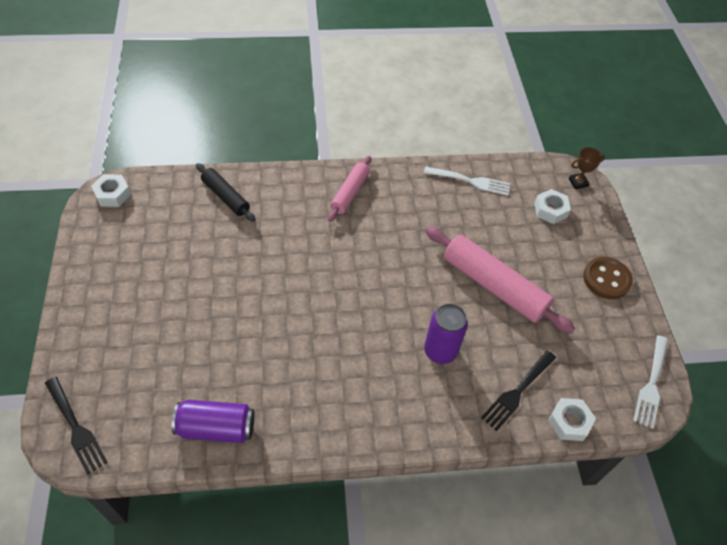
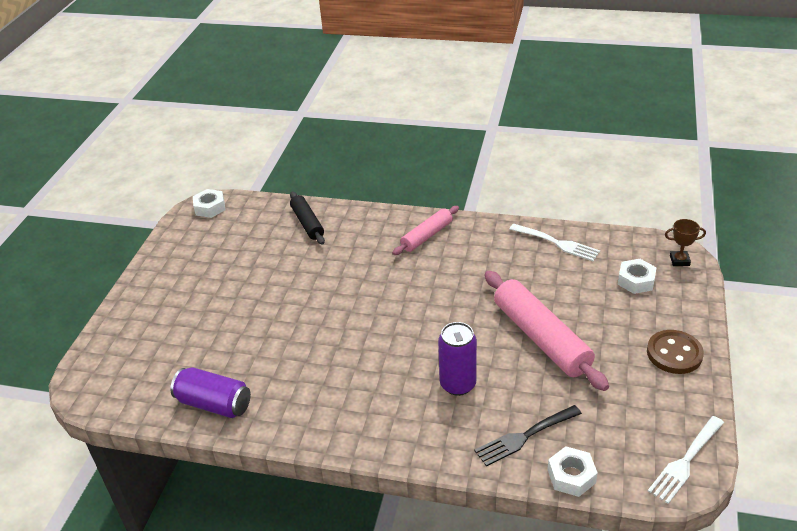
camera: 25 degrees right, 15 degrees down
(76, 427) = (97, 378): black fork -> none

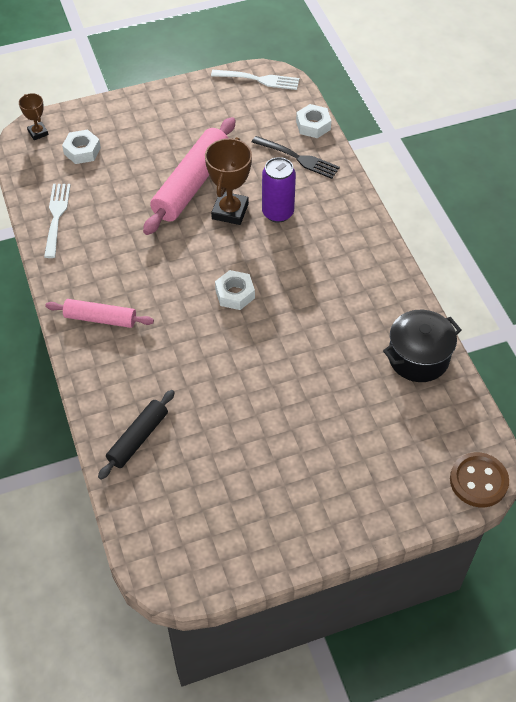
camera: 125 degrees left, 15 degrees up
(210, 207) = (166, 566): white nut -> white nut (235, 294)
(214, 404) = (418, 357): purple can -> black pot
(485, 351) = (230, 211): none -> brown trophy
(674, 353) = (158, 108): brown button -> brown button (478, 481)

